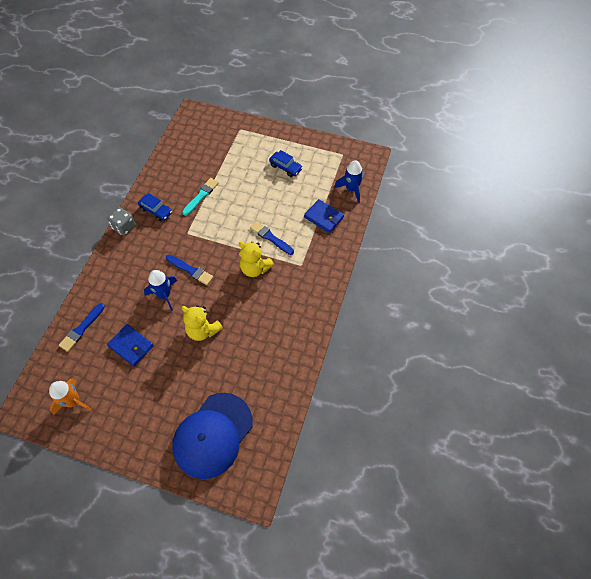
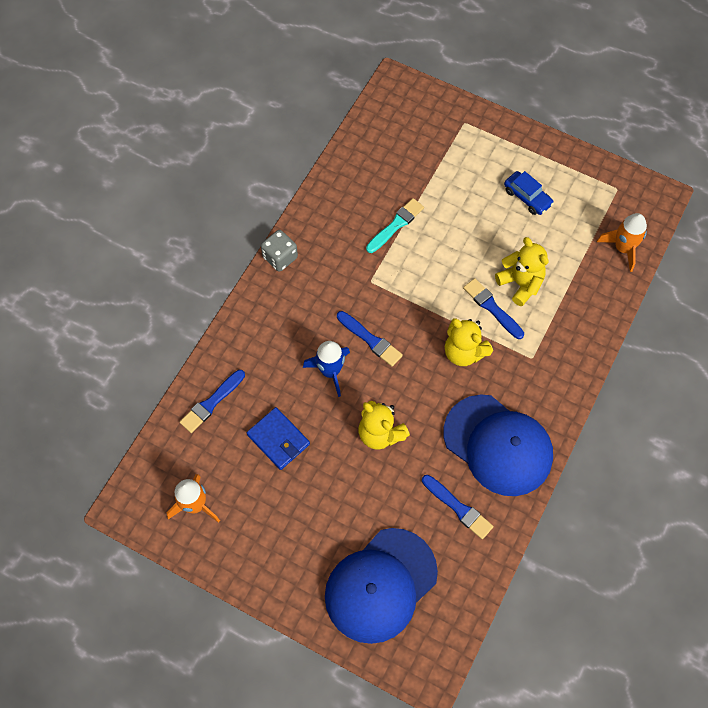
camera: 10 degrees right, 5 degrees up
(156, 210) = (328, 238): blue car -> none
(262, 371) = (458, 508): none -> blue brush
(285, 325) = (498, 445): none -> blue cap
(287, 220) = (520, 284): none -> yellow teddy bear
(324, 217) = (575, 287): blue wallet -> none
(351, 189) = (622, 248): blue rocket -> orange rocket

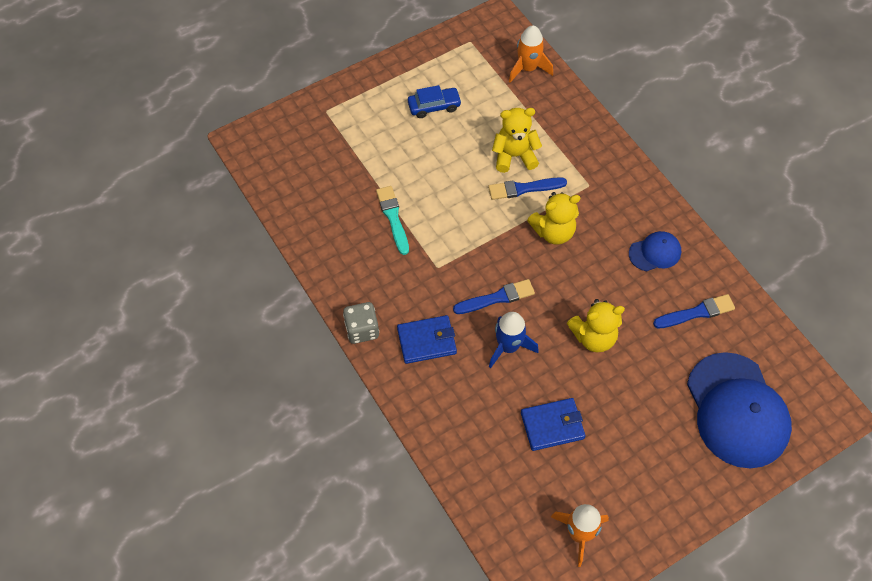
camera: 60 degrees left, 5 degrees down
(211, 403) = (480, 467): blue brush -> none
(298, 308) = (426, 341): none -> blue wallet
(498, 445) = (655, 252): blue cap -> blue cap, size x0.47

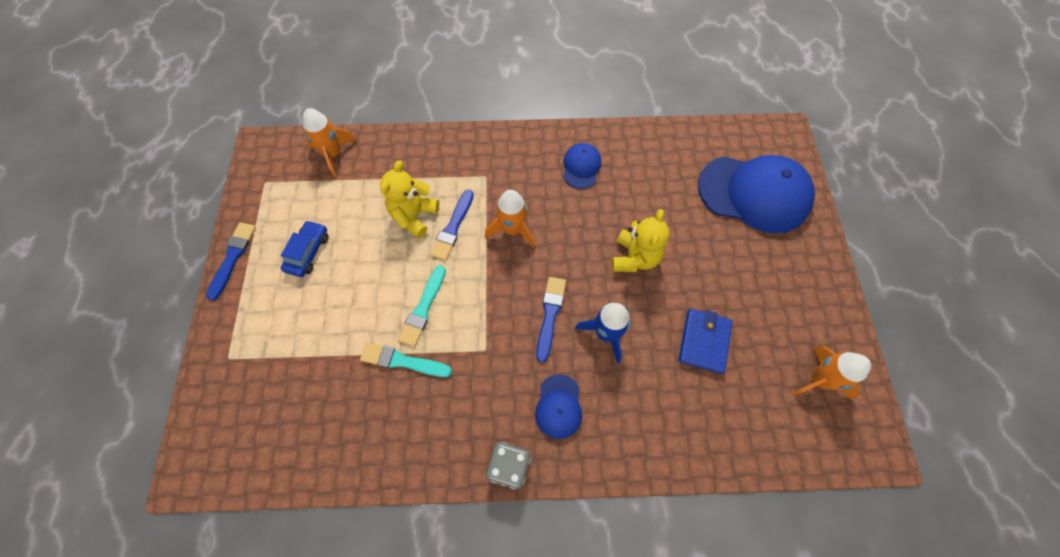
camera: 60 degrees left, 5 degrees up
(426, 341) = (559, 406): blue wallet -> blue cap
(442, 207) = (423, 308): none -> turquoise brush
(553, 232) = (512, 229): yellow teddy bear -> orange rocket
(696, 312) = (653, 170): blue brush -> blue brush (233, 257)

